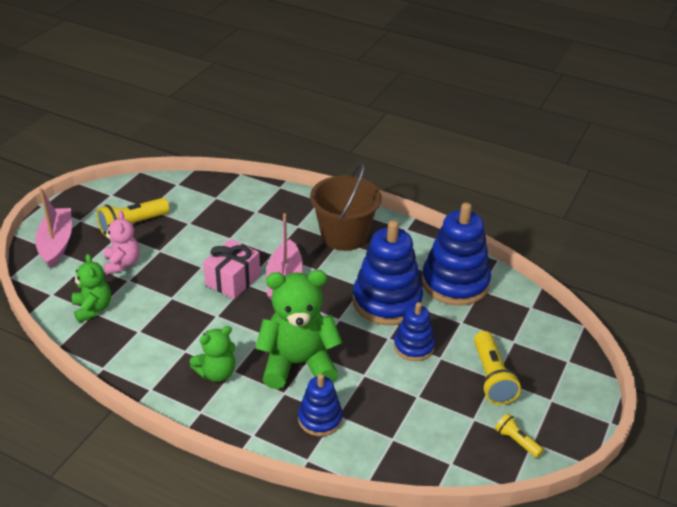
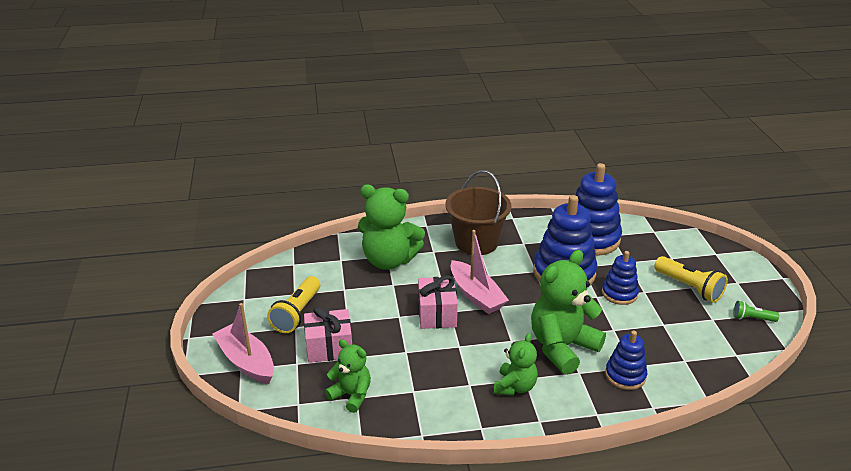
camera: 35 degrees left, 5 degrees down
(122, 264) = (329, 347): pink teddy bear -> pink gift
(252, 216) = (389, 260): none -> green teddy bear
(516, 441) = (752, 318): yellow flashlight -> green flashlight

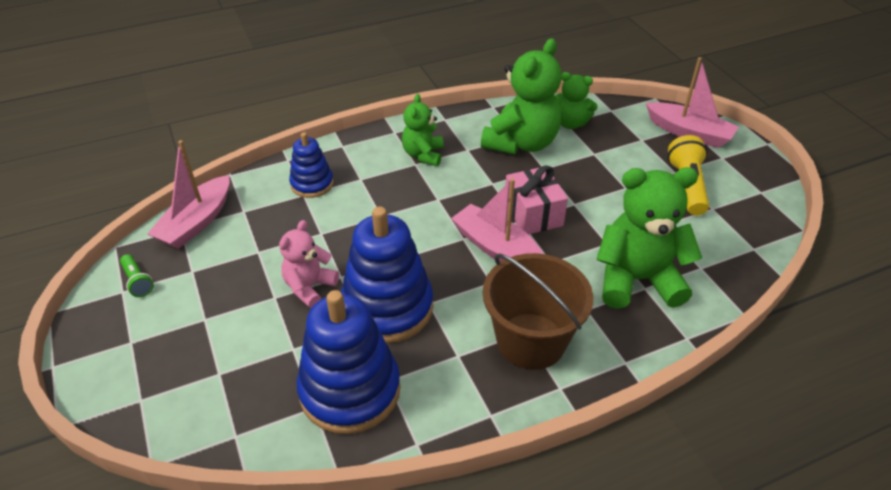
camera: 165 degrees right, 10 degrees up
(329, 347) = (623, 158): pink gift -> none
(562, 347) = (380, 201): green teddy bear -> green teddy bear (521, 143)
(619, 293) = (309, 287): blue stacking toy -> pink teddy bear
(689, 287) = (208, 317): yellow flashlight -> none
(724, 357) = (196, 222): none -> pink boat
(752, 318) = (137, 281): green flashlight -> green flashlight turned 60 degrees clockwise

